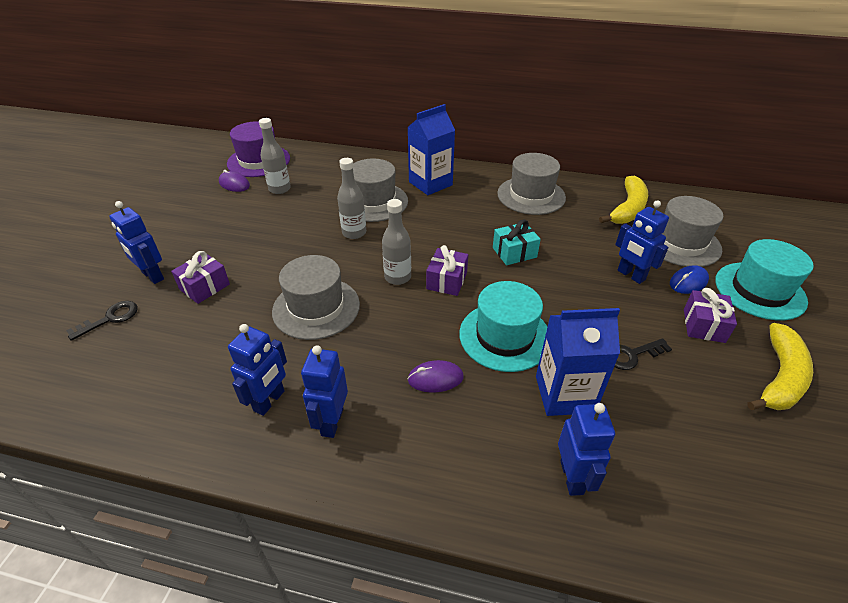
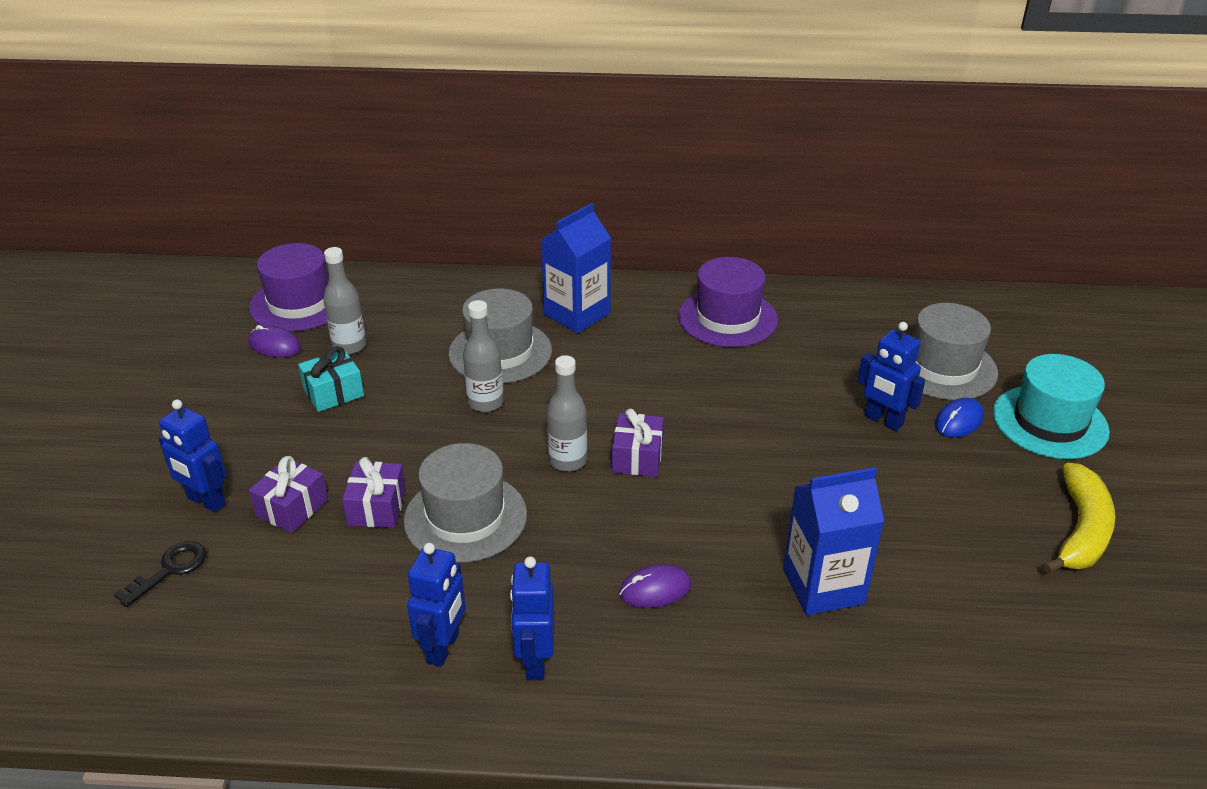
camera: 10 degrees left, 5 degrees down
(504, 336) = (733, 523): turquoise hat -> none
(514, 252) = (721, 406): turquoise gift -> turquoise gift (333, 392)
(531, 195) = (727, 318): grey hat -> purple hat
(572, 477) = (849, 681): blue robot -> none
(628, 209) = (866, 324): yellow banana -> none
(631, 355) = (899, 527): black key -> none
(704, 325) = (984, 477): purple gift -> purple gift (377, 507)

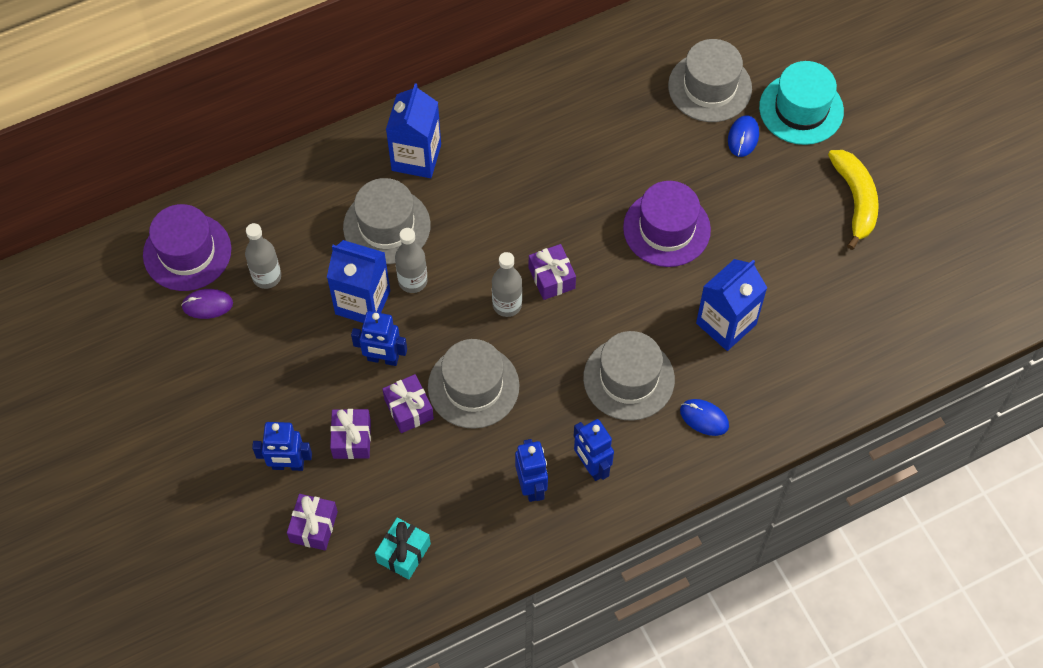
camera: 30 degrees left, 25 degrees up
(169, 570) = (314, 527): black key -> purple gift
(333, 392) = (294, 327): turquoise gift -> turquoise gift (403, 553)
(419, 399) = (362, 302): none -> blue carton
(655, 589) = (628, 378): purple mouse -> grey hat
(724, 676) = (704, 418): none -> blue mouse
(727, 318) = (532, 107): purple hat -> purple hat (666, 229)
(883, 420) = (694, 161): blue robot -> blue robot (383, 359)

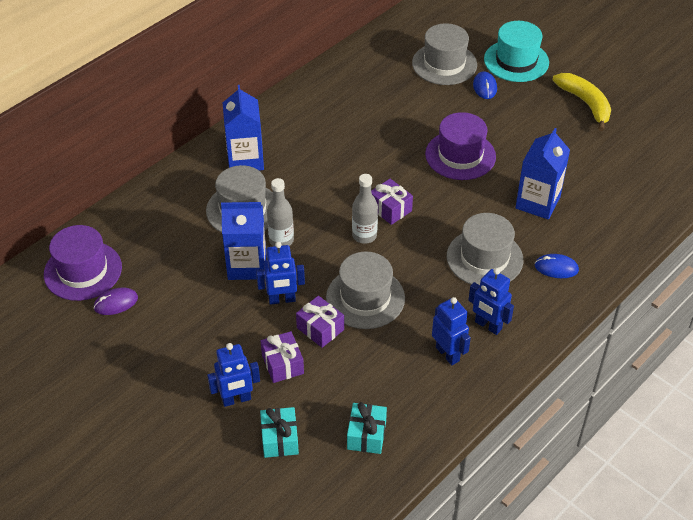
camera: 20 degrees left, 15 degrees down
(267, 277) = (158, 270): grey bottle -> none
(314, 527) = (279, 439): purple gift -> turquoise gift

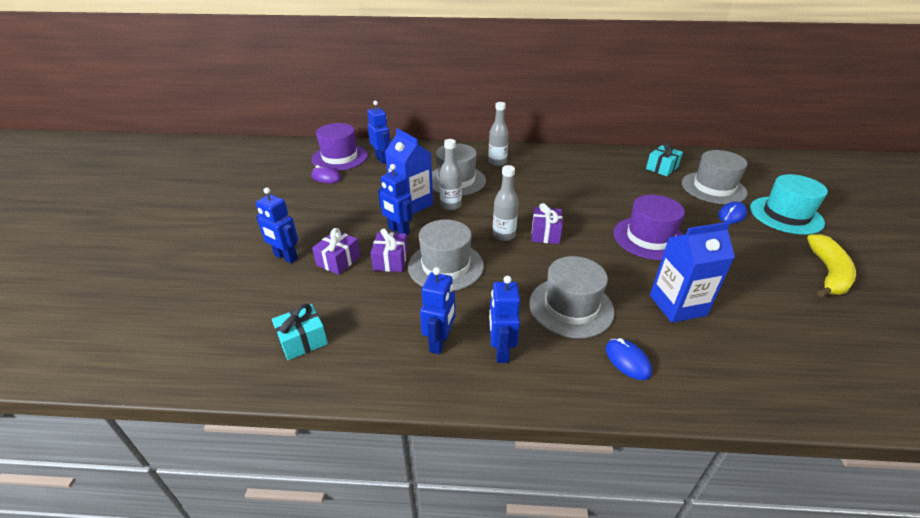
camera: 50 degrees right, 10 degrees down
(130, 239) = (382, 159): none -> blue robot
(245, 160) = (497, 162): blue carton -> grey bottle
(279, 439) = (262, 296): turquoise gift -> turquoise gift (661, 168)

